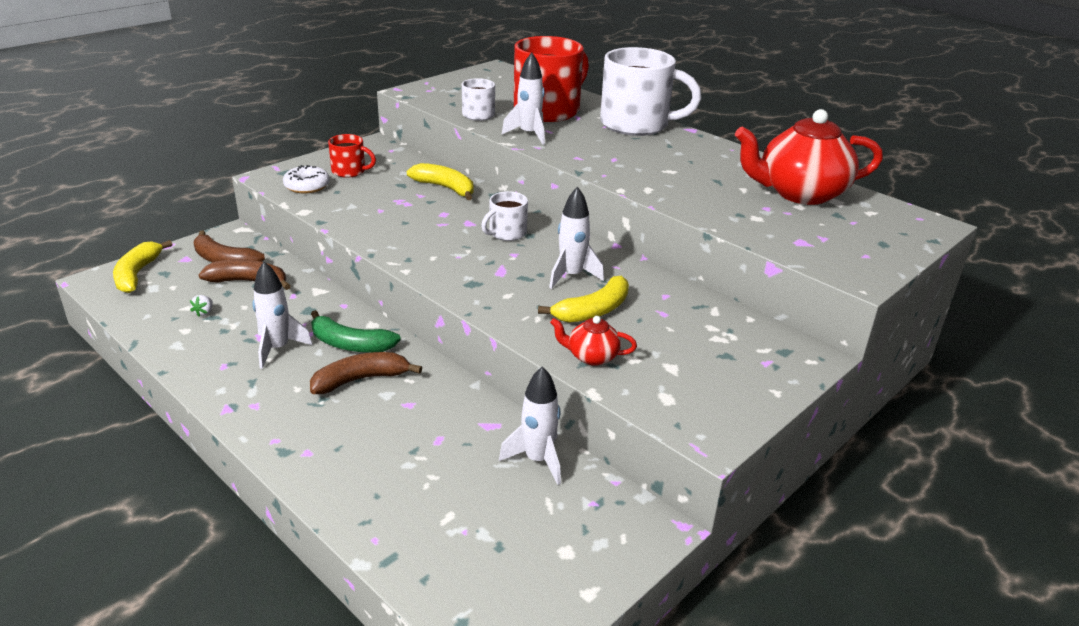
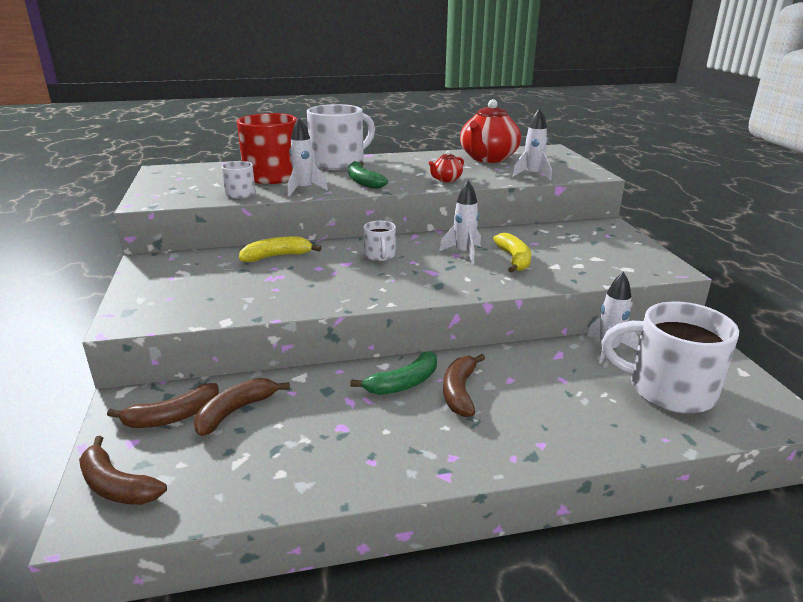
camera: 55 degrees left, 5 degrees down
(137, 274) = (116, 486): yellow banana -> brown banana
(204, 312) = (260, 453): white strawberry -> none
(277, 349) = (373, 422): white rocket -> white rocket (532, 175)
(307, 186) = (176, 309): white donut -> none
(350, 171) = (181, 284): red mug -> none
(483, 526) = (668, 390): none -> white mug
(591, 356) = (568, 275): red teapot -> red teapot (446, 179)
(593, 152) = (363, 182): none -> green banana

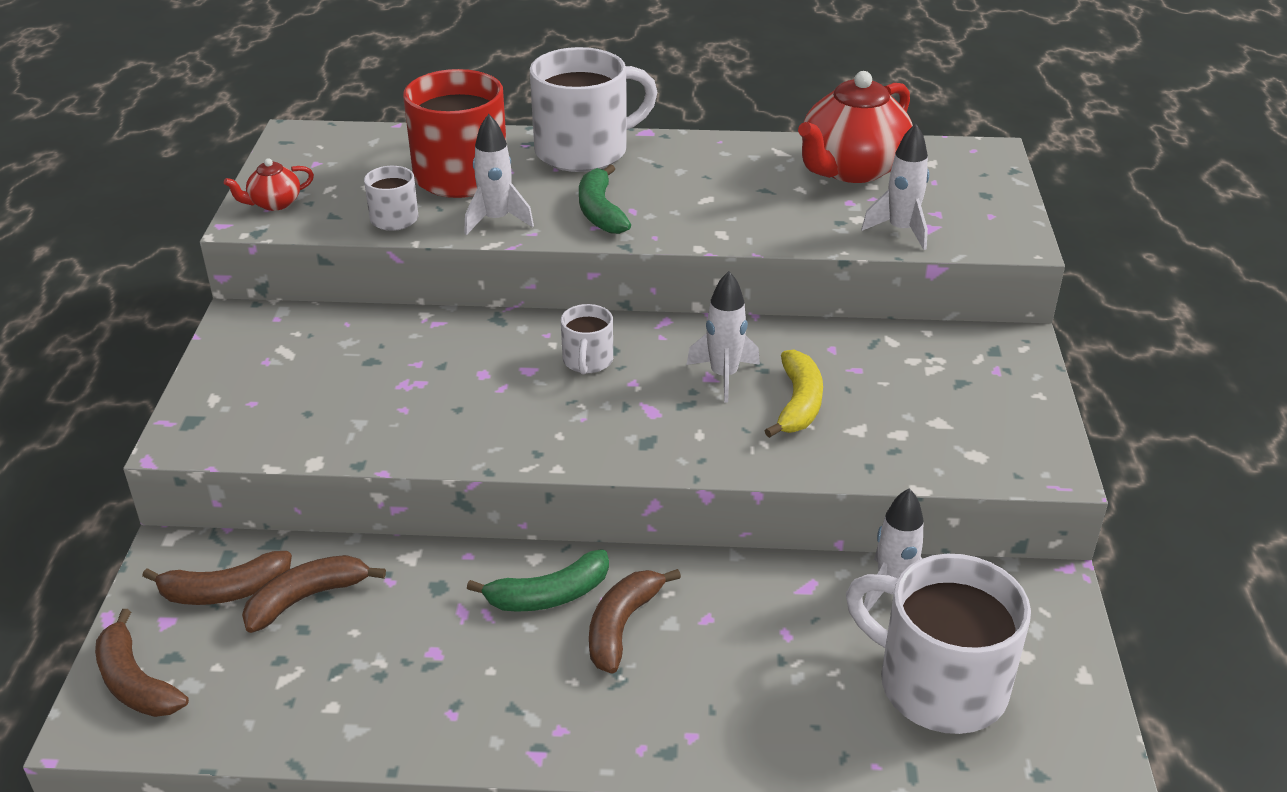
camera: 15 degrees right, 10 degrees up
(277, 256) = (430, 338): yellow banana -> none
(446, 179) = (742, 223): red teapot -> red teapot (274, 203)

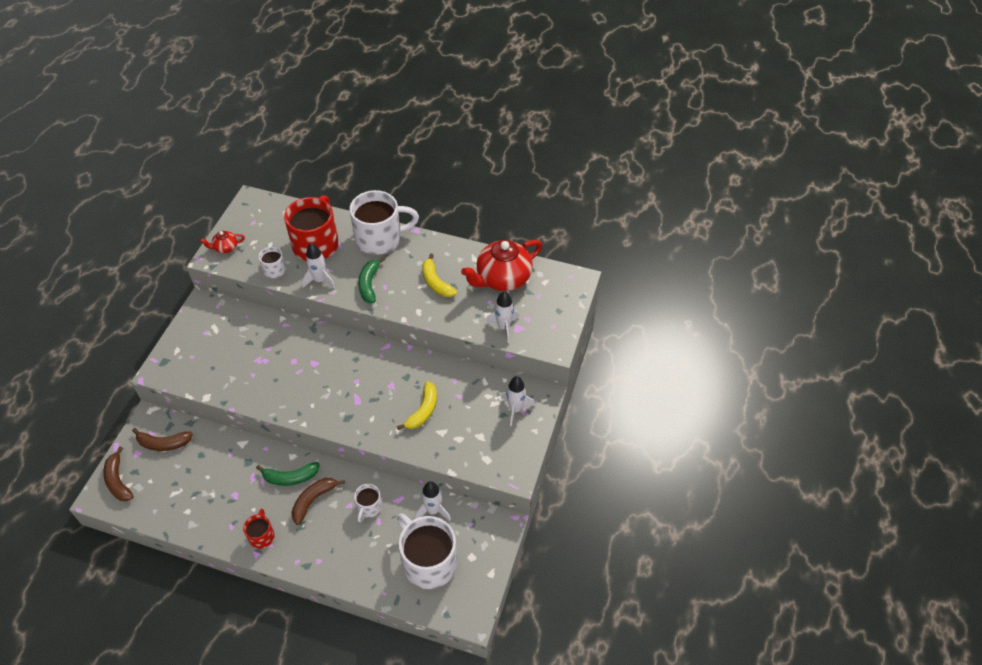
camera: 15 degrees right, 15 degrees up
(306, 598) = (194, 455): brown banana -> none
(534, 716) = (262, 536): none -> red mug
(587, 361) = (342, 363): white mug -> white mug (369, 507)
(724, 376) = (398, 386): white rocket -> white rocket (515, 409)
(729, 191) = (436, 282): none -> yellow banana

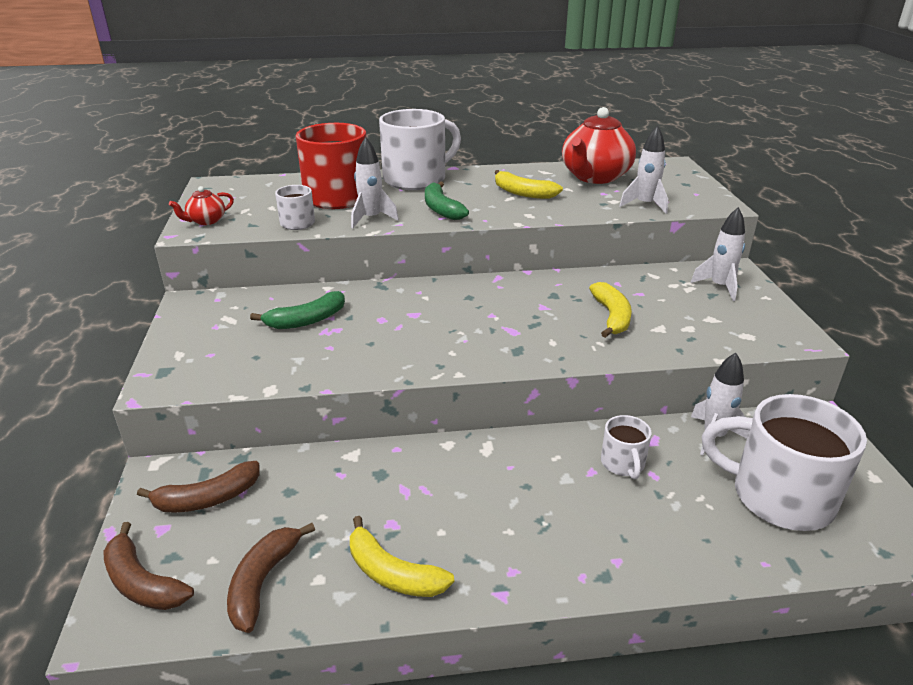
camera: 25 degrees left, 20 degrees down
(218, 522) = (392, 573): none -> yellow banana
(262, 536) = (488, 563): red mug -> none
(290, 477) = (468, 470): green banana -> green banana (306, 320)
(313, 500) = (531, 485): brown banana -> brown banana (263, 582)

